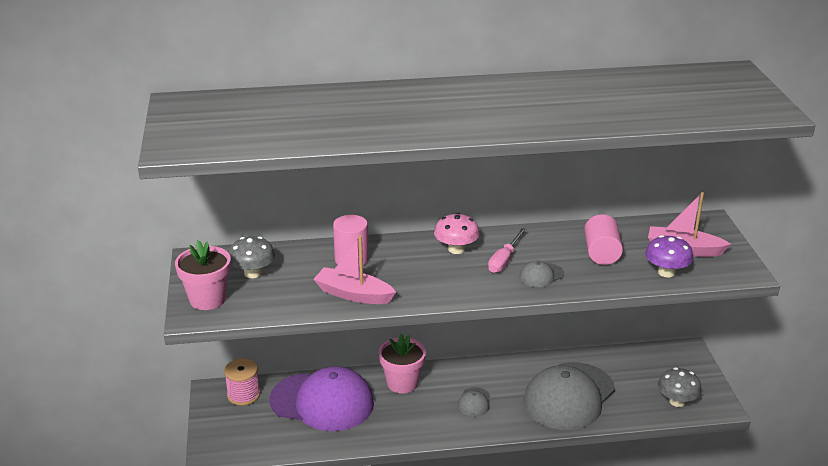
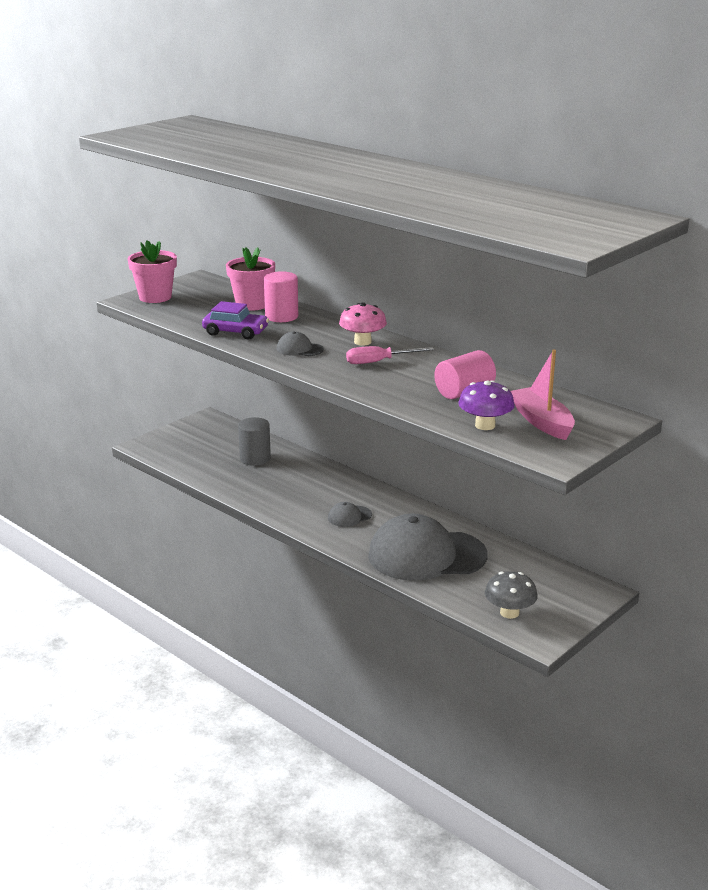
camera: 50 degrees right, 5 degrees down
(243, 395) = (220, 429): pink spool -> none
(252, 273) = (209, 297): grey mushroom -> none
(322, 402) = (255, 458): purple cap -> grey cylinder
(353, 294) = (235, 332): pink boat -> purple car
(402, 383) = (326, 478): pink flower pot -> pink flower pot (252, 304)
(541, 275) = (381, 381): grey cap -> grey cap (299, 349)

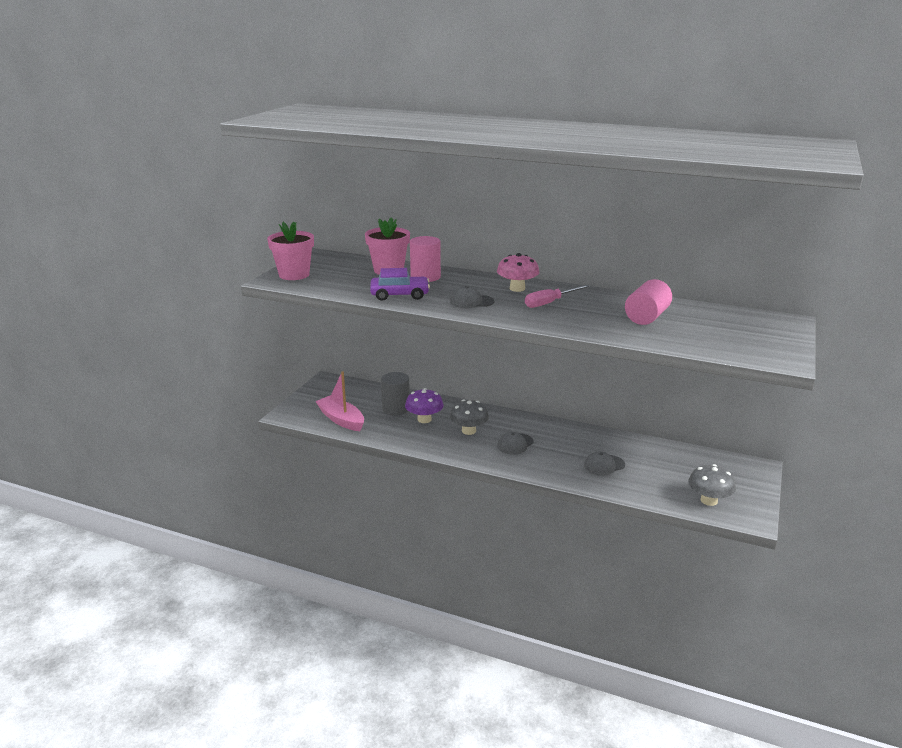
camera: 20 degrees left, 0 degrees up
(312, 494) = (468, 431): none -> grey mushroom
(426, 555) = (604, 465): grey cap -> grey cap, size x0.41
(485, 425) = (697, 342): purple mushroom -> purple mushroom (424, 419)
(542, 422) = (735, 332): pink boat -> pink boat (341, 420)

